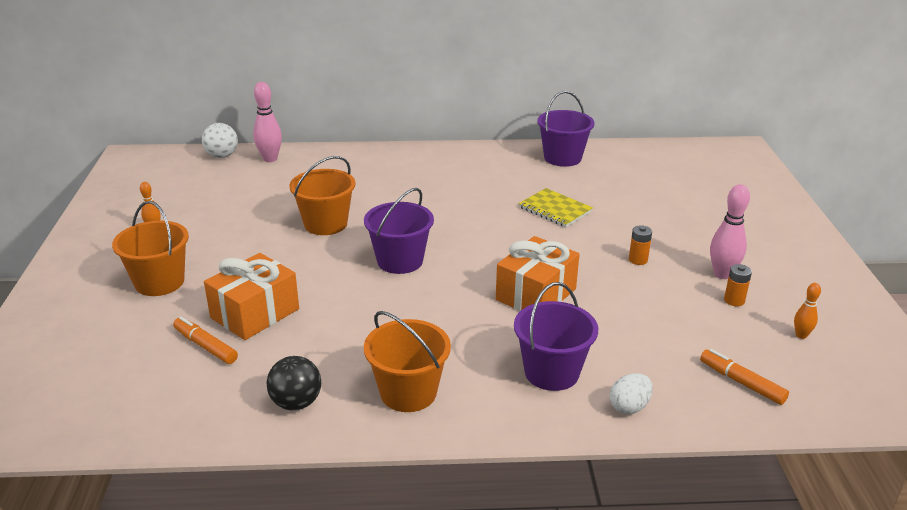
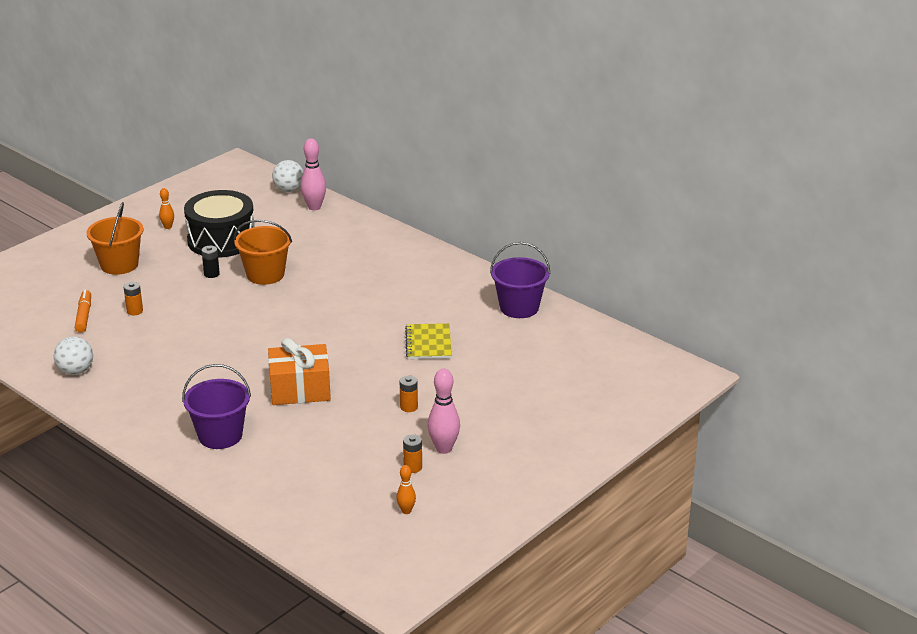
camera: 45 degrees right, 0 degrees up
(230, 216) = (221, 240): none -> black drum
(255, 313) = (135, 311): orange gift -> orange battery
(274, 246) = (211, 274): none -> black battery
(296, 403) = (75, 371): black ball -> white ball
(400, 261) = (263, 323): purple bucket -> none
(408, 392) = (132, 399): orange bucket -> none
(629, 407) = (223, 477): white egg -> none
(741, 382) = (309, 508): orange marker -> none

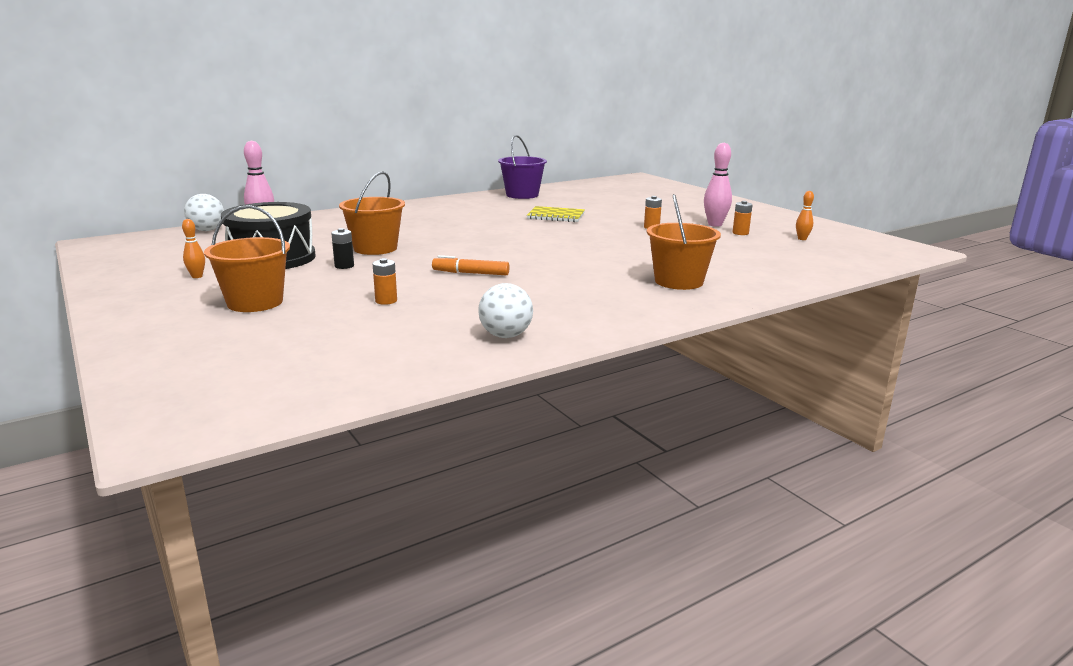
camera: 75 degrees left, 10 degrees down
(84, 316) = (366, 326): orange marker -> orange marker (471, 273)
(220, 435) = (679, 281): purple bucket -> orange bucket
(300, 389) = (607, 252): orange gift -> none

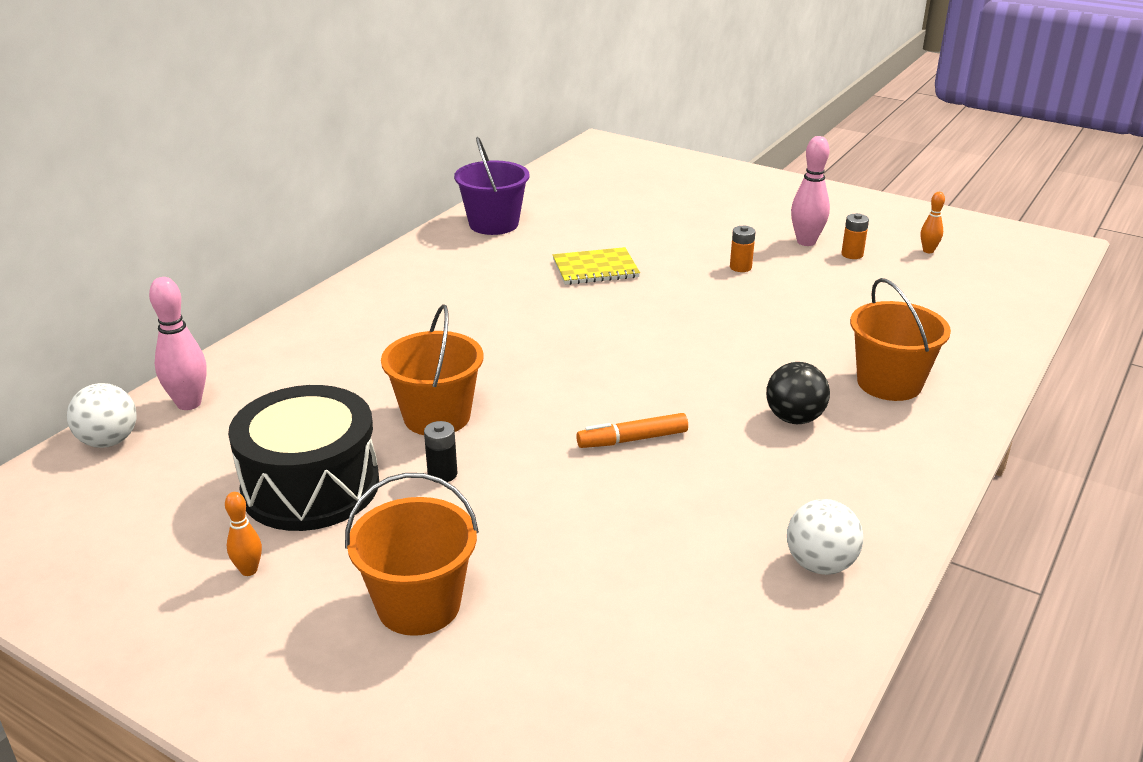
camera: 25 degrees left, 10 degrees up
(386, 301) = (594, 539): orange battery -> none
(587, 283) = (794, 418): none -> black ball

